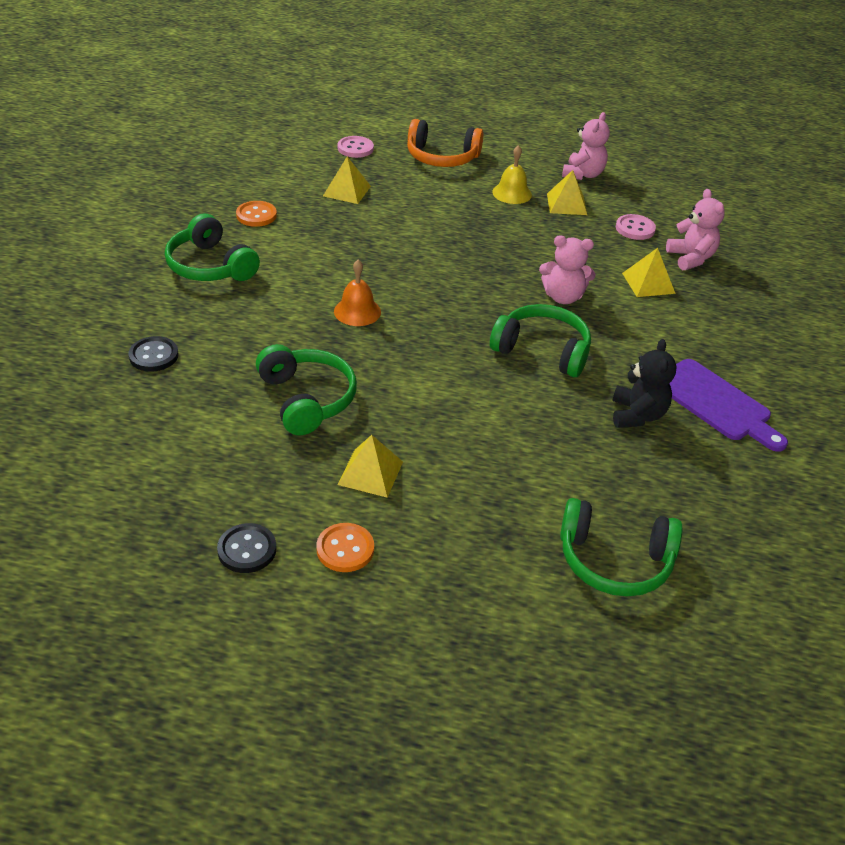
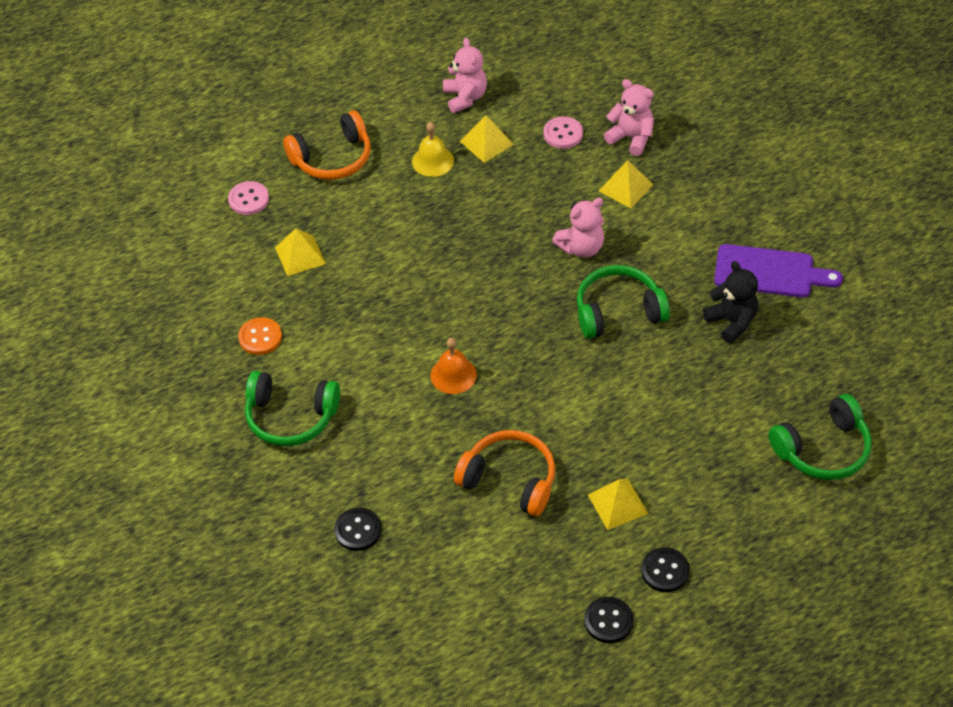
camera: 35 degrees left, 10 degrees up
(307, 399) = (510, 480): green headphones -> orange headphones
(345, 549) = (665, 571): orange button -> black button

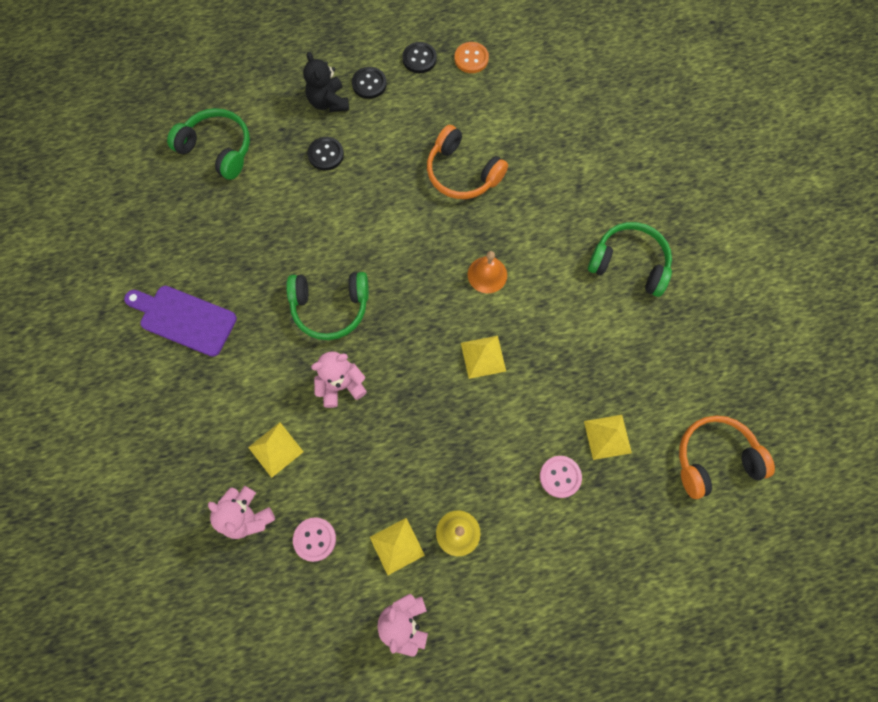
camera: 170 degrees left, 20 degrees up
(248, 199) = (654, 523): pink button -> pink button (560, 477)
(260, 337) = (651, 349): orange button -> orange button (471, 59)
(332, 158) = (562, 562): orange headphones -> orange headphones (714, 459)
(358, 530) = (585, 157): black button -> black button (326, 154)
(617, 504) = (386, 138): yellow pyramid -> yellow pyramid (483, 356)
(731, 322) = (238, 275): black teddy bear -> black teddy bear (328, 102)
(823, 449) = (218, 149): green headphones -> green headphones turned 45 degrees clockwise

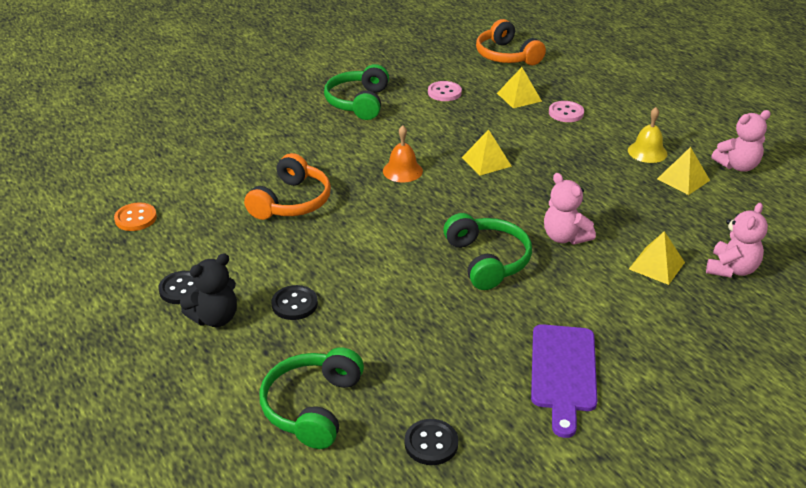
camera: 105 degrees left, 35 degrees down
(315, 539) = (716, 224): pink button -> pink button (444, 92)
(419, 59) = (139, 256): black button -> black button (431, 443)

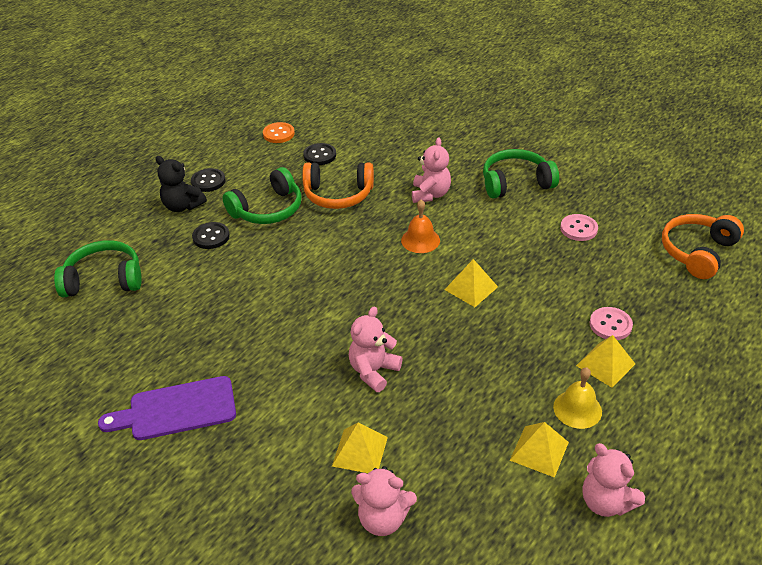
camera: 70 degrees right, 5 degrees up
(338, 149) = (430, 194): none -> pink teddy bear
(431, 443) = (78, 349): black button -> black button (320, 155)
(487, 260) = (311, 327): green headphones -> green headphones (268, 209)
(519, 97) = (614, 282): yellow pyramid -> yellow pyramid (605, 364)

